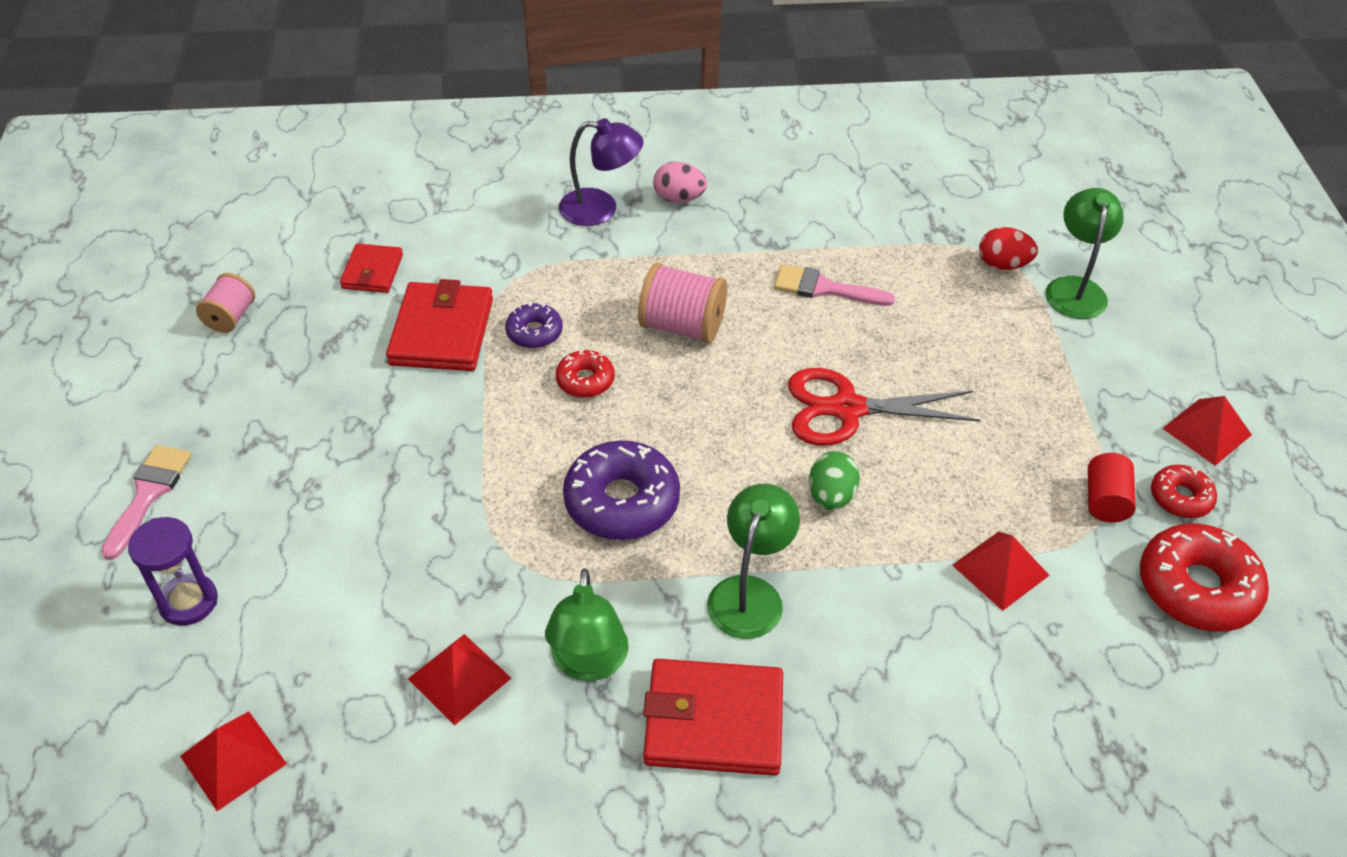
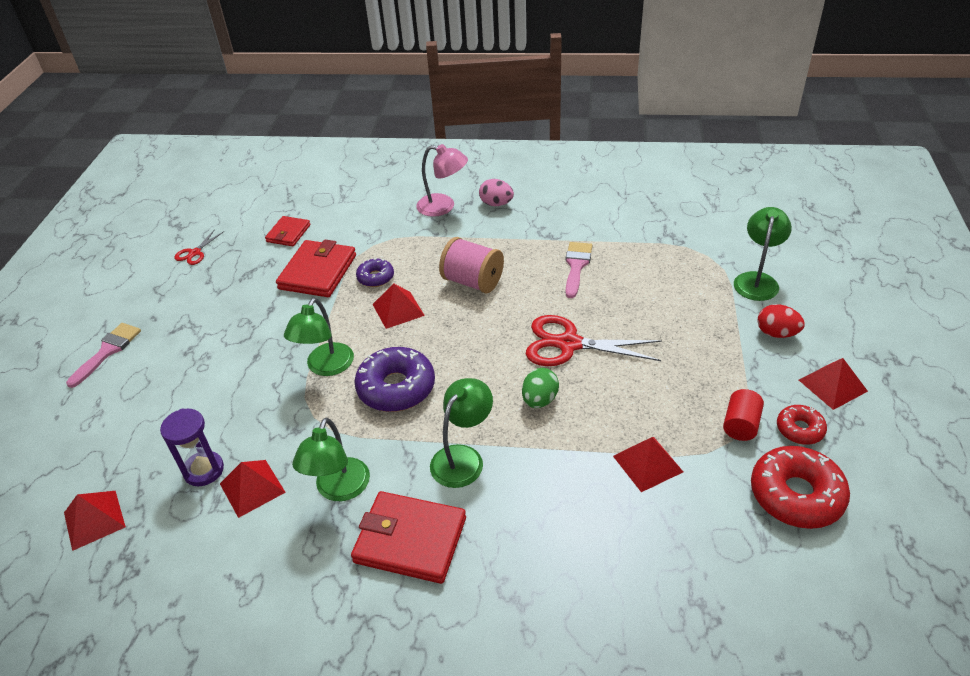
camera: 15 degrees right, 5 degrees down
(188, 602) = (105, 418): purple hourglass -> purple hourglass (204, 470)
(231, 317) = (195, 253): pink spool -> red scissors
(506, 482) = (326, 367): none -> green lamp
(585, 380) = (398, 309): red donut -> red pyramid
(600, 209) = (443, 207): purple lamp -> pink lamp
(824, 288) = (576, 266): pink brush -> pink brush turned 75 degrees clockwise
(1003, 265) = (708, 261): red egg -> red egg (776, 333)

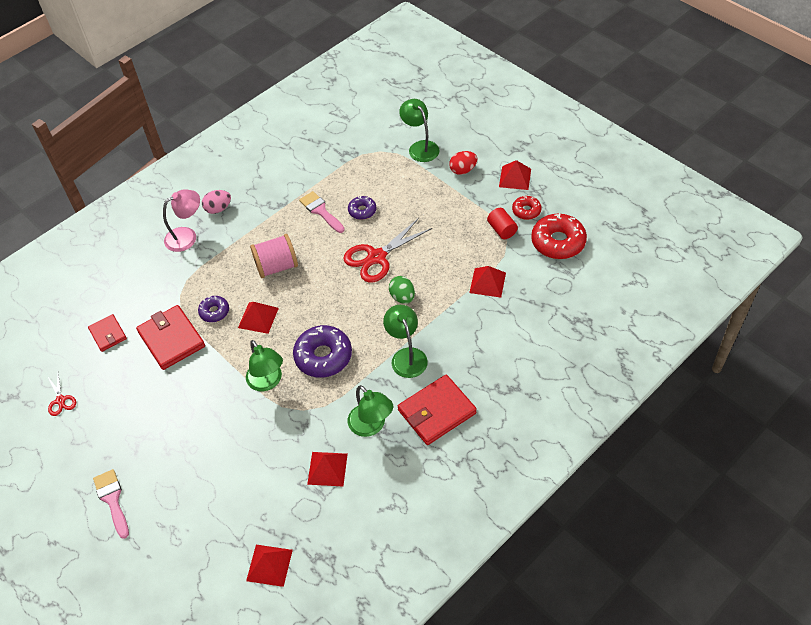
camera: 50 degrees left, 10 degrees up
(204, 470) = (288, 488): purple hourglass -> none
(614, 294) = (362, 211): none -> purple donut

